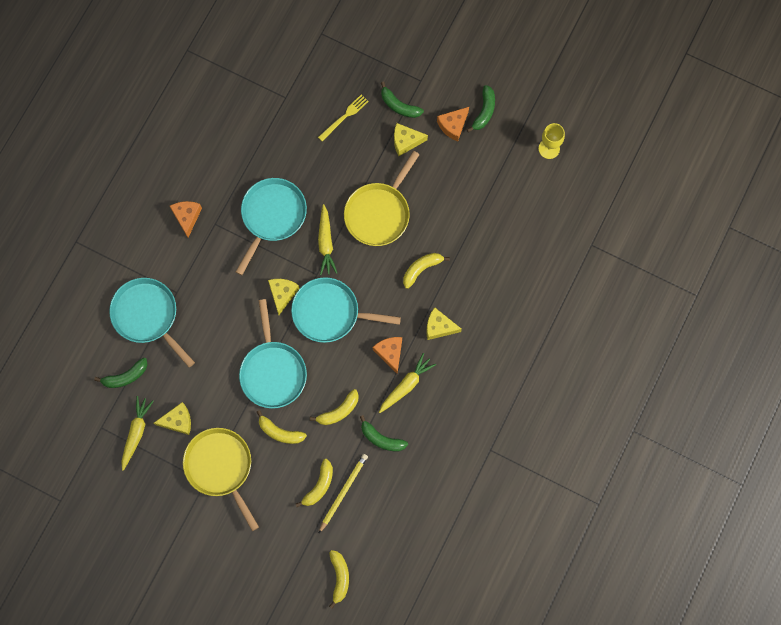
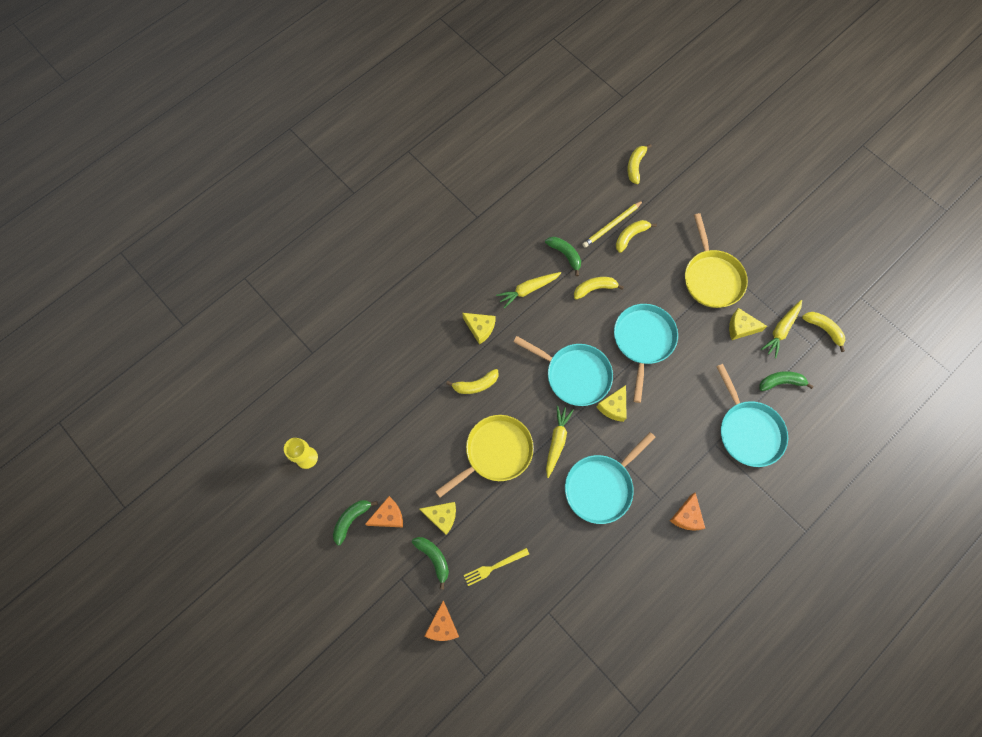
camera: 160 degrees left, 5 degrees down
(280, 432) = (651, 289): yellow banana -> yellow banana (823, 329)
(390, 353) = (532, 321): orange cheese -> orange cheese (442, 625)

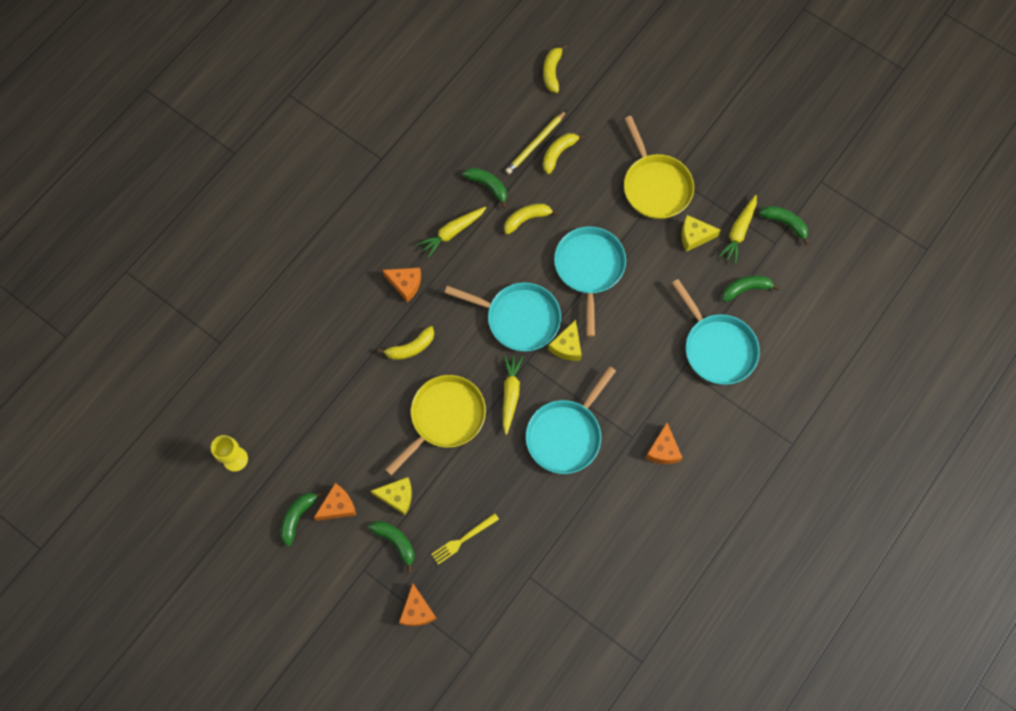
camera: 10 degrees left, 0 degrees up
(480, 328) = (405, 284): yellow cheese -> orange cheese
(823, 329) = (785, 223): yellow banana -> green banana

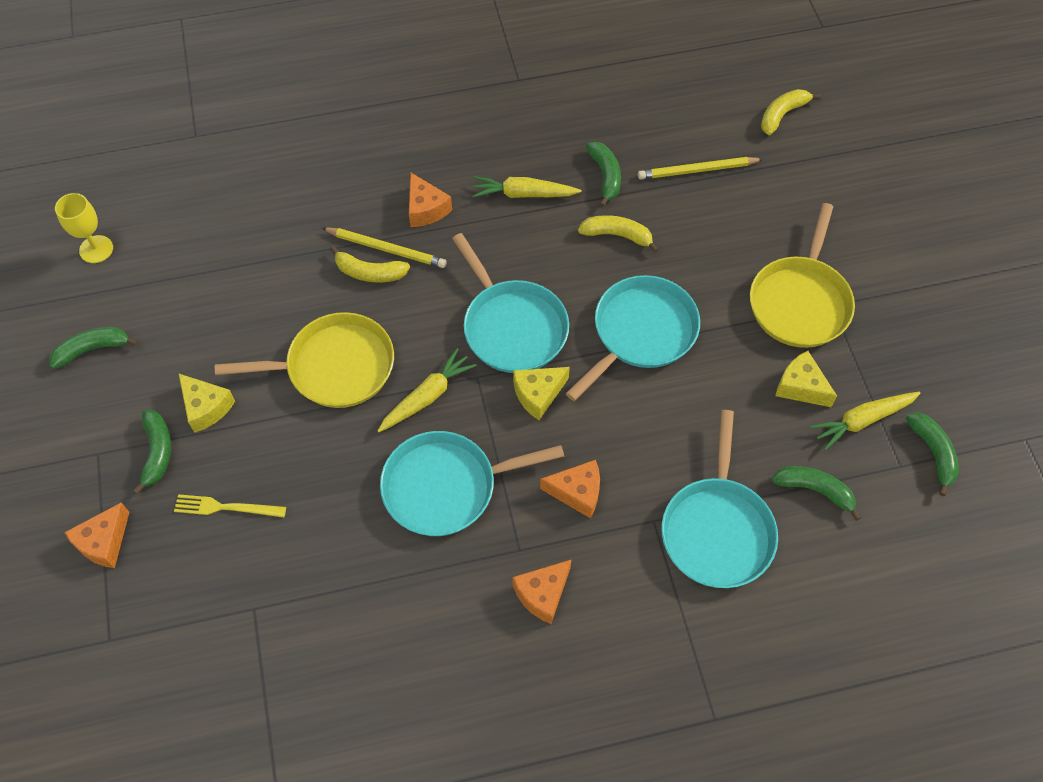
camera: 40 degrees right, 10 degrees down
(338, 506) = (140, 370): orange cheese -> orange cheese (577, 492)
(406, 326) = (386, 249): none -> yellow pencil
(558, 153) = (715, 196): yellow banana -> none

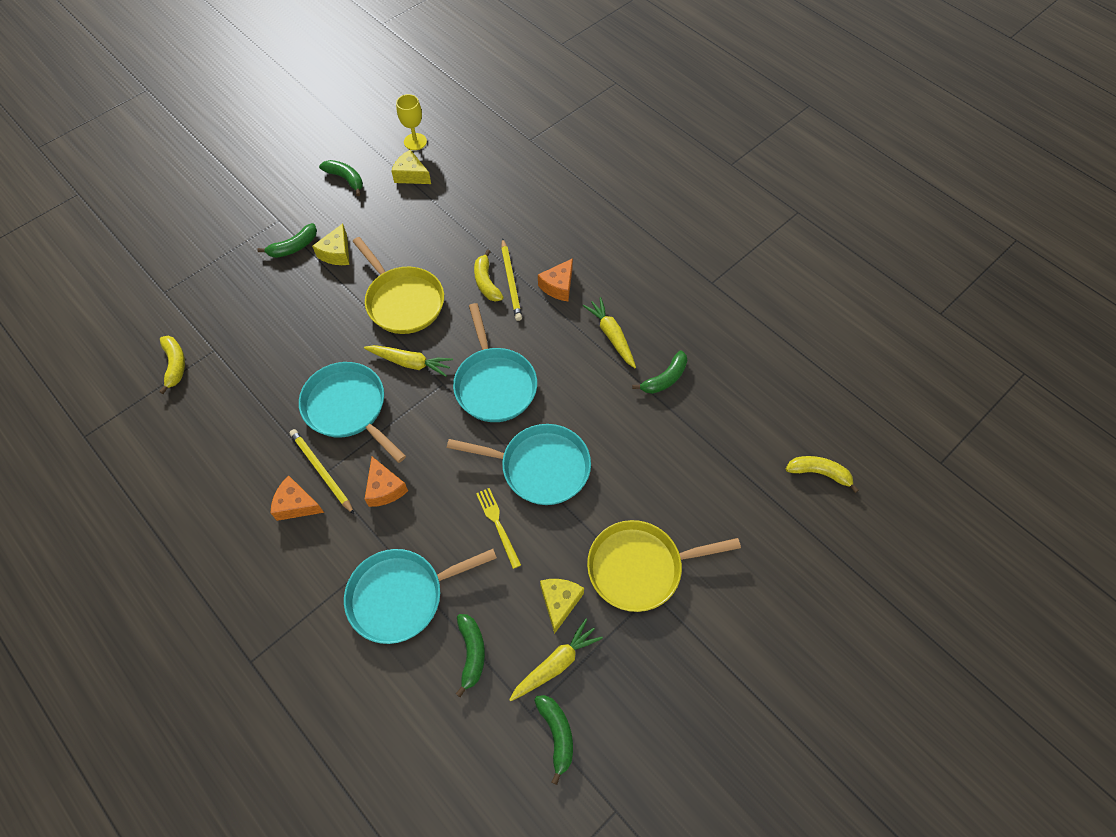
camera: 60 degrees right, 0 degrees up
(104, 542) = (223, 255): orange cheese -> none
(226, 507) = (274, 300): yellow fork -> yellow fork (498, 525)
(512, 327) = (494, 385): turquoise pan -> turquoise pan turned 45 degrees counterclockwise
(538, 394) = (449, 427): yellow cheese -> yellow cheese (411, 175)
(617, 235) = (616, 412): yellow banana -> yellow banana (175, 365)
(697, 170) = (715, 437): yellow pencil -> yellow pencil (321, 471)
(862, 420) = (555, 664): yellow carrot -> yellow carrot turned 105 degrees clockwise
(933, 453) = (556, 734): green banana -> green banana turned 60 degrees counterclockwise

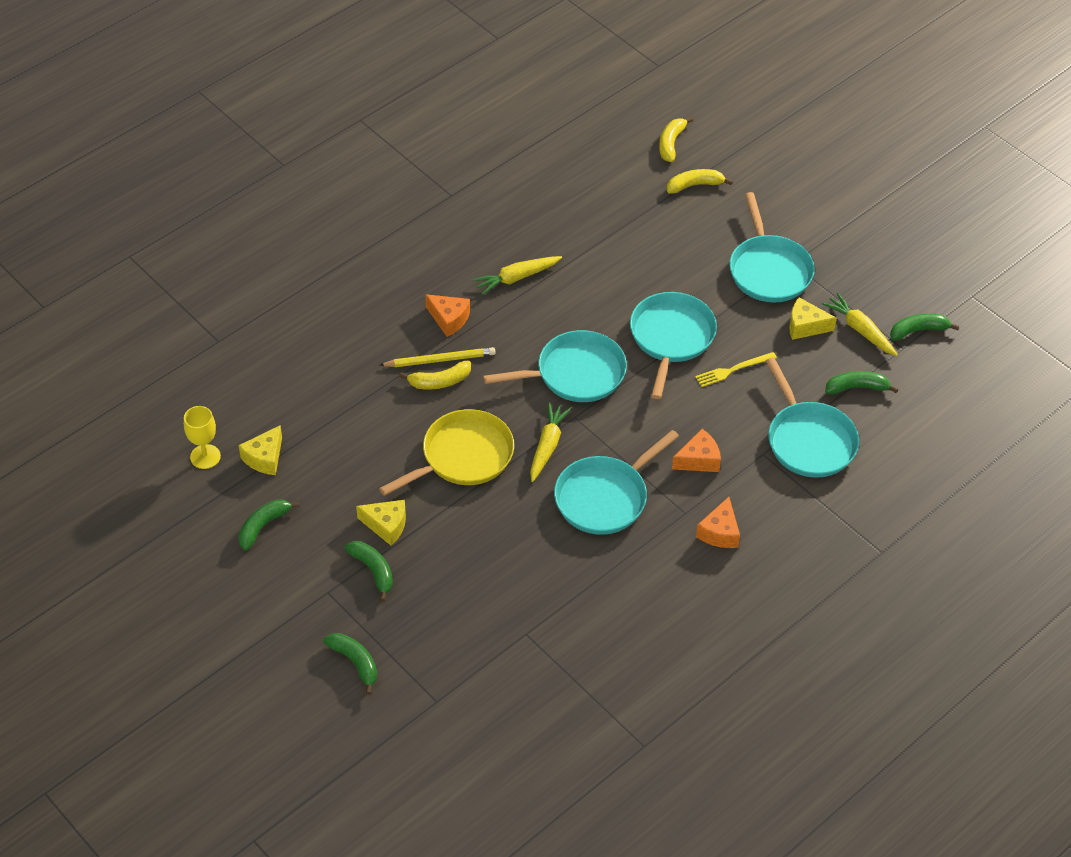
camera: 90 degrees left, 10 degrees down
(175, 365) = (546, 670): yellow banana -> yellow banana (695, 185)
(321, 471) = (681, 514): yellow pencil -> none
(639, 568) = (769, 270): yellow pan -> turquoise pan
(664, 378) = (569, 240): green banana -> green banana (355, 662)

